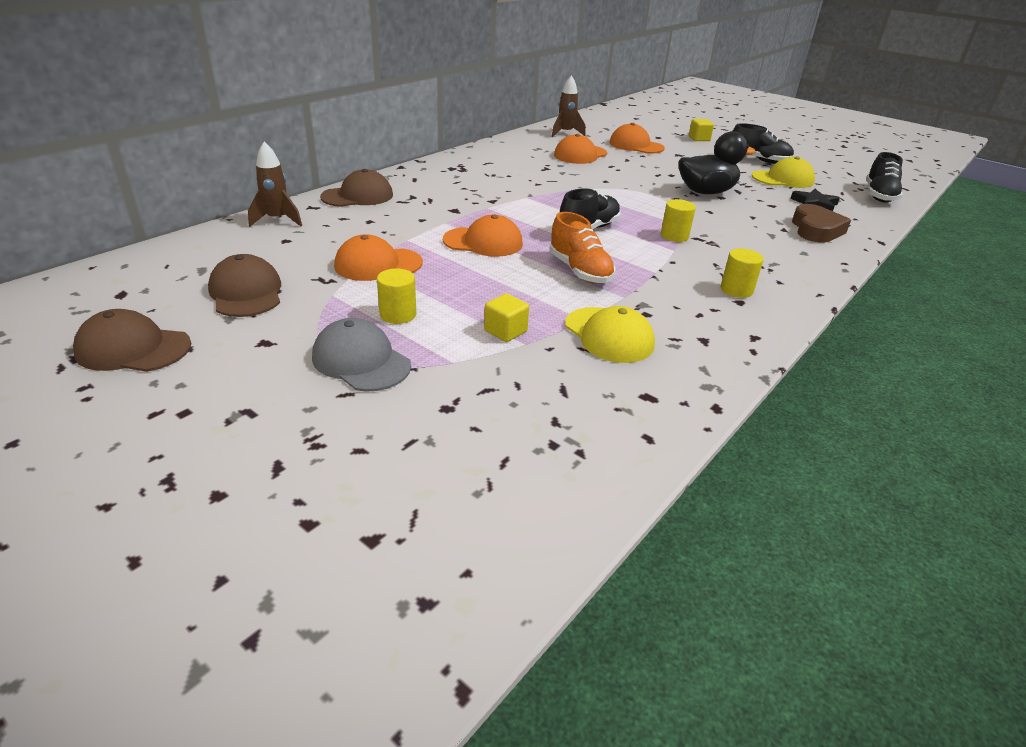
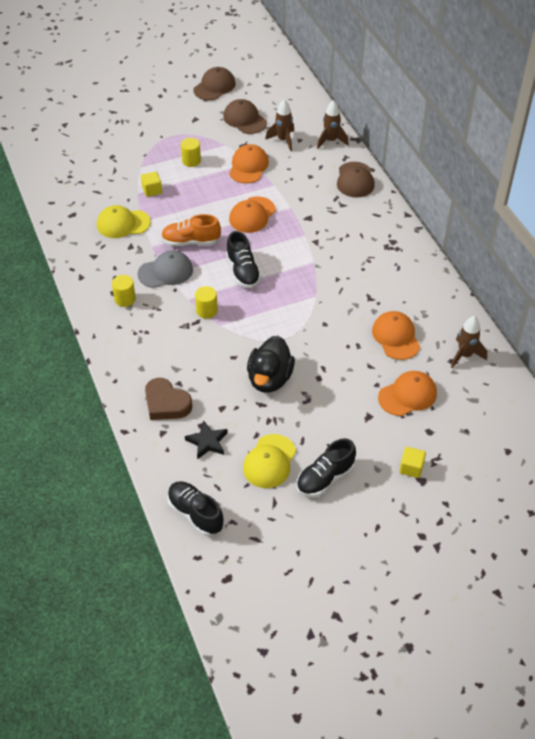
camera: 120 degrees right, 15 degrees up
(246, 292) = (245, 119): brown cap -> brown cap turned 135 degrees counterclockwise
(293, 251) = (283, 140): none -> brown rocket
(361, 361) = (161, 142): grey cap -> grey cap (165, 272)

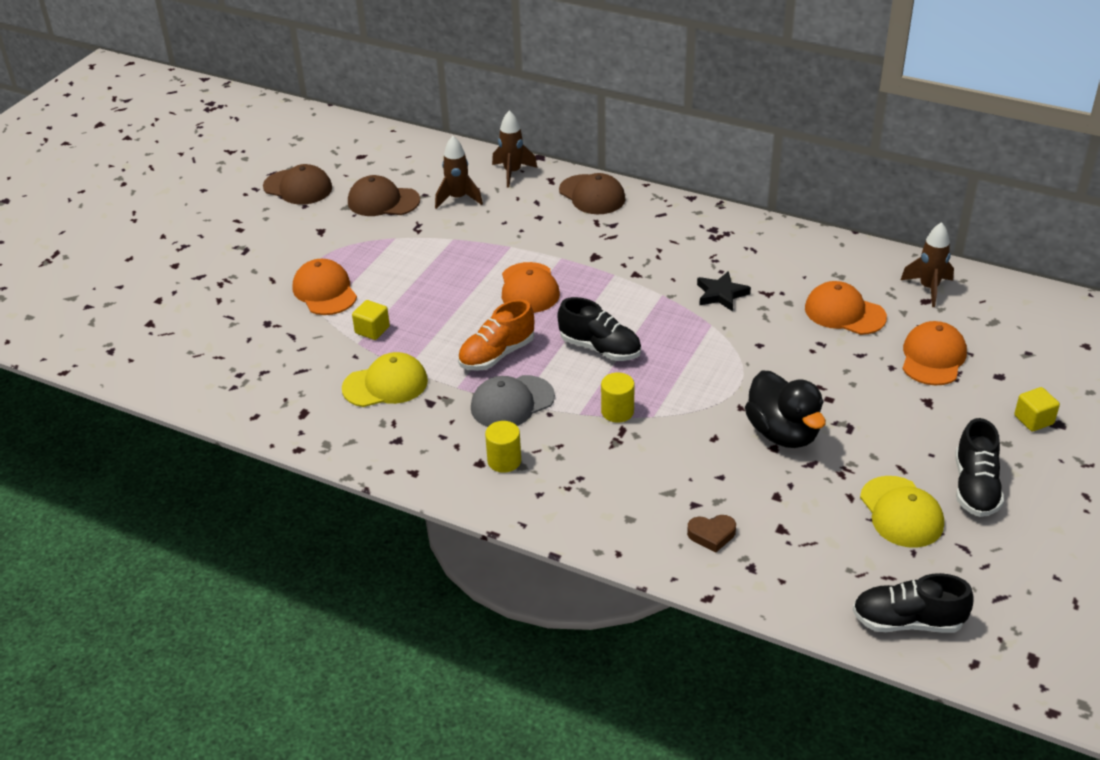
camera: 40 degrees left, 10 degrees down
(123, 224) = (385, 384): yellow cap -> yellow cap turned 150 degrees counterclockwise
(165, 272) = (512, 402): grey cap -> grey cap turned 150 degrees counterclockwise
(166, 403) = (712, 535): brown heart -> brown heart, size x0.59
(191, 161) = (377, 274): yellow cylinder -> none
(207, 442) = (812, 541): black star -> black star (721, 294)
(214, 86) = (298, 187): brown cap -> brown cap turned 120 degrees clockwise
(248, 166) = (455, 244): orange cap -> orange cap (325, 291)

